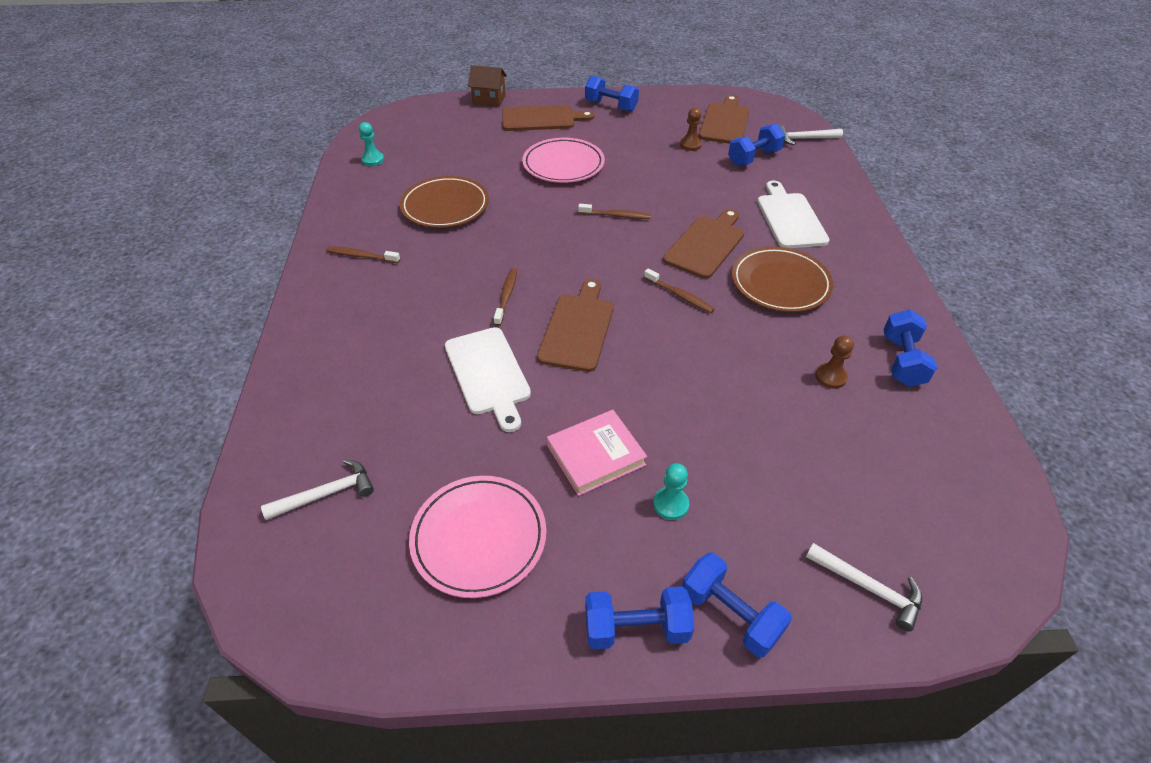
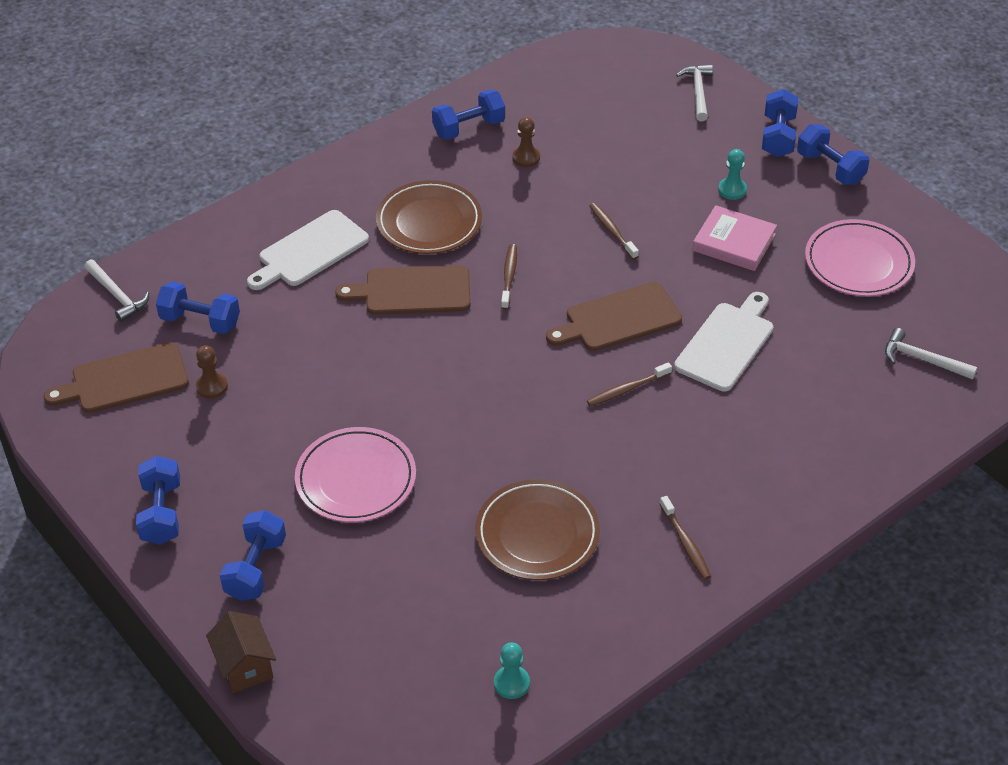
camera: 125 degrees left, 0 degrees up
(542, 119) = (256, 568): brown cutting board -> blue dumbbell
(616, 215) = (421, 379): brown toothbrush -> brown toothbrush (612, 231)

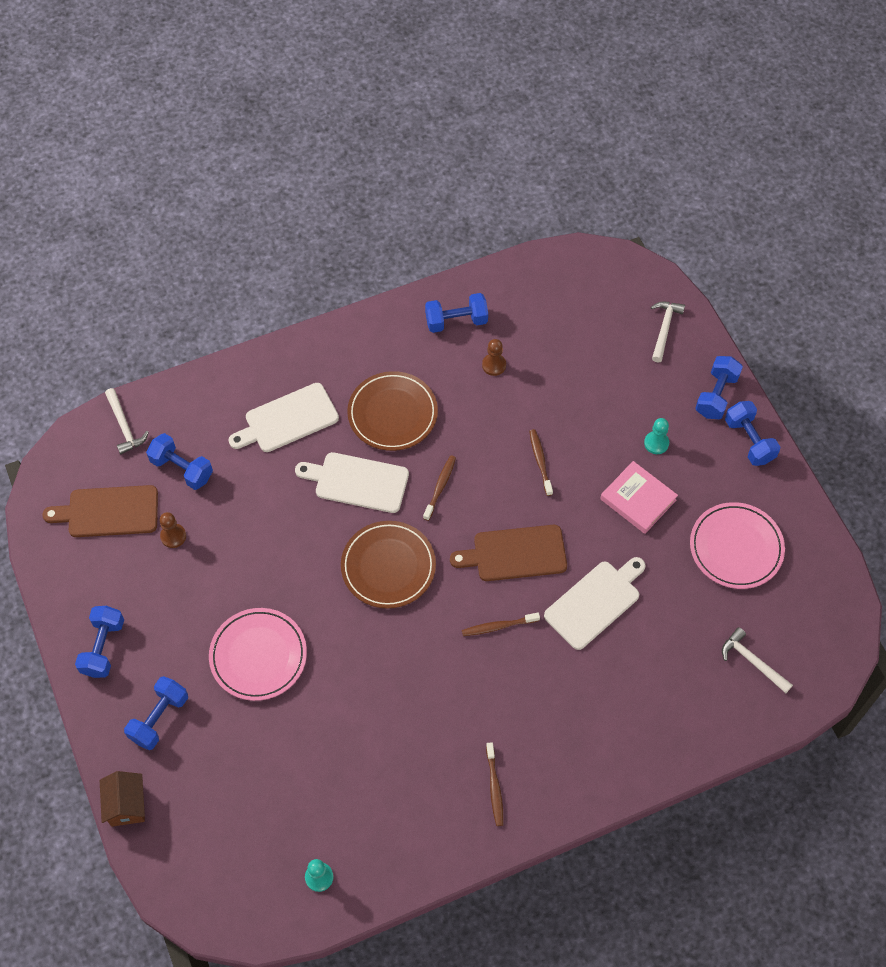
camera: 15 degrees right, 15 degrees up
(412, 291) = (357, 482): brown cutting board -> white cutting board
(537, 534) = (382, 746): brown plate -> brown plate (388, 566)

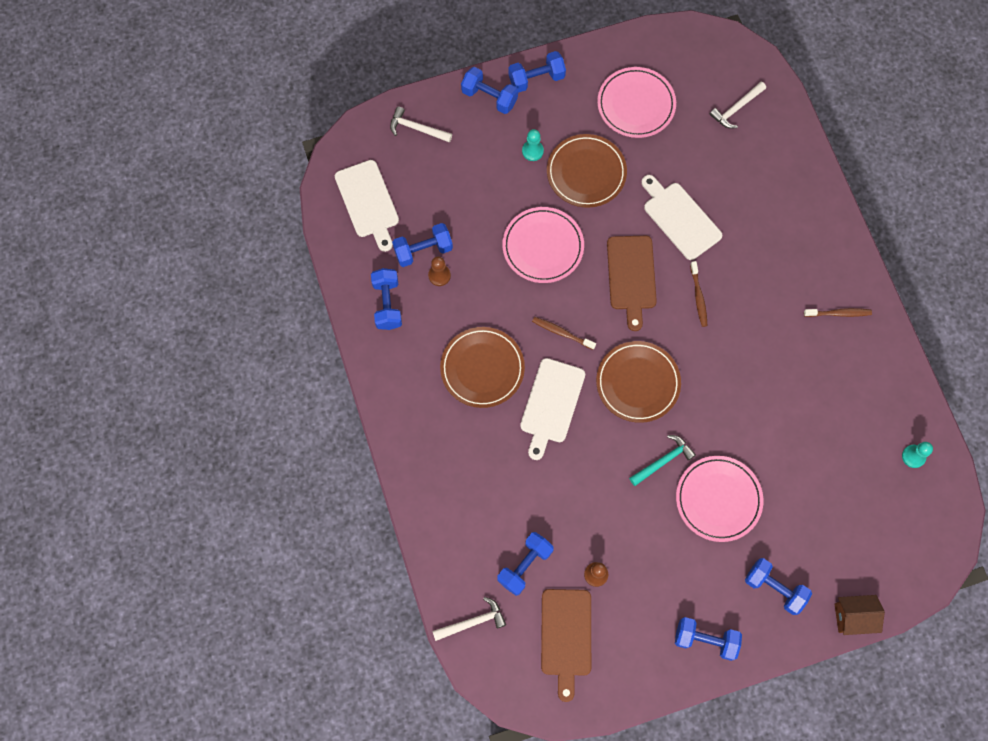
camera: 85 degrees left, 10 degrees up
(287, 420) = (480, 464): white cutting board -> white cutting board (368, 202)
(300, 597) = (663, 461): none -> turquoise hammer
(521, 348) = (423, 250): none -> blue dumbbell
(540, 461) = (543, 247): brown toothbrush -> pink plate
(638, 499) = (586, 173): pink book -> brown plate

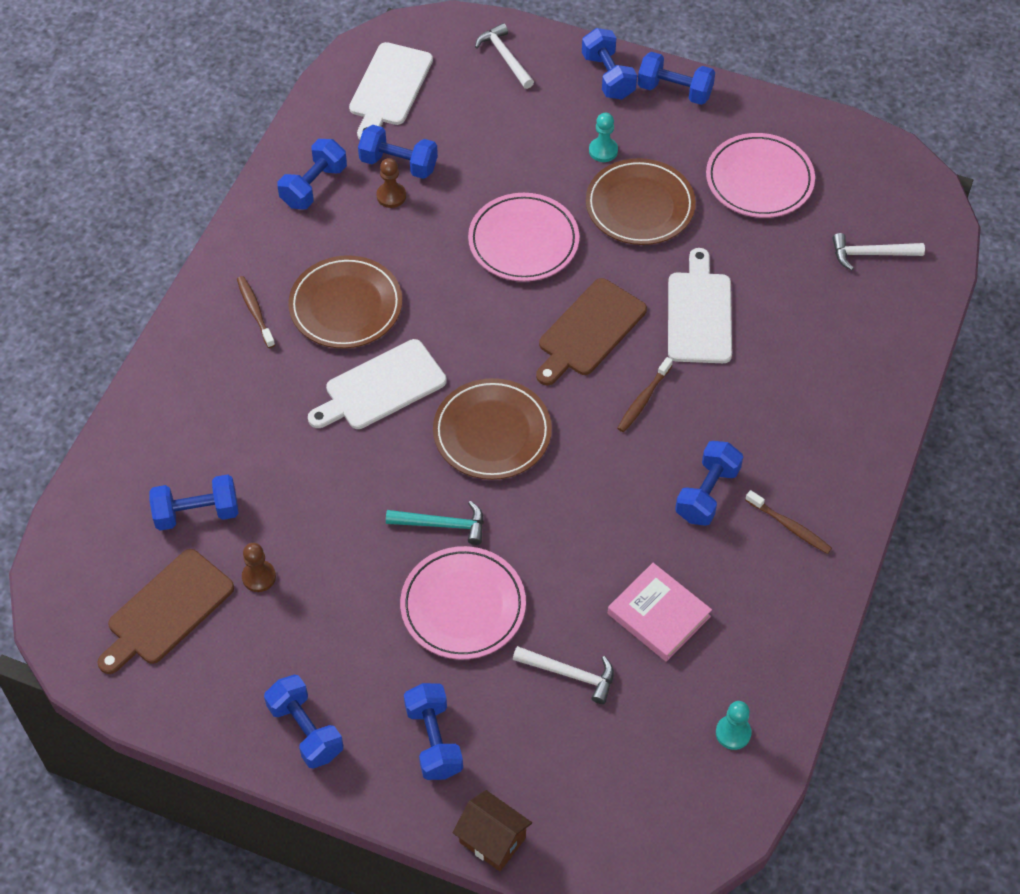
camera: 40 degrees right, 15 degrees down
(473, 622) = (91, 524): white hammer -> white hammer (570, 674)
(562, 333) = (461, 331): brown toothbrush -> brown toothbrush (255, 311)
(781, 328) = (707, 493): none -> blue dumbbell
(820, 420) = (658, 615): none -> pink book

